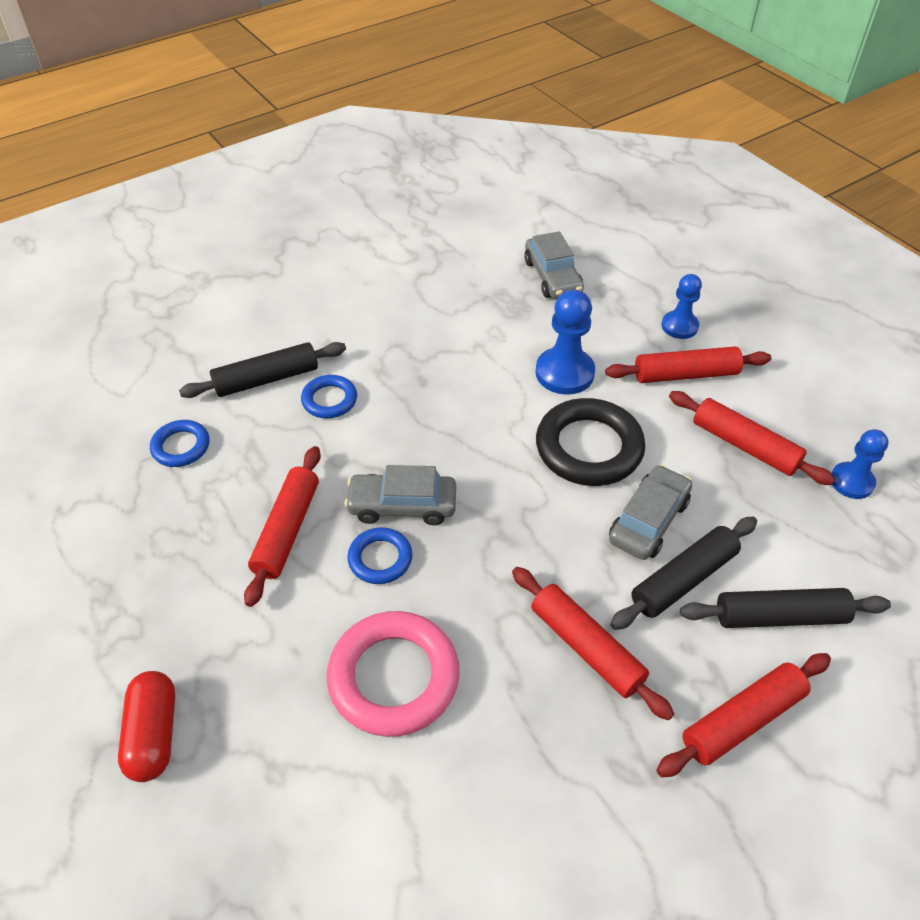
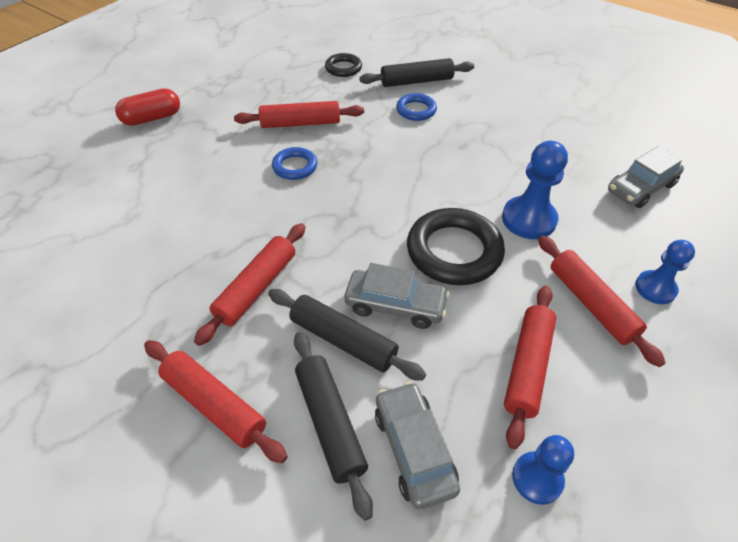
camera: 70 degrees right, 0 degrees up
(181, 447) = (343, 68): blue ring -> black ring
(266, 379) = (416, 81): black rolling pin -> black rolling pin turned 60 degrees counterclockwise
(393, 677) = (207, 196): pink ring -> none
(402, 506) = (343, 165): grey car -> grey car (414, 449)

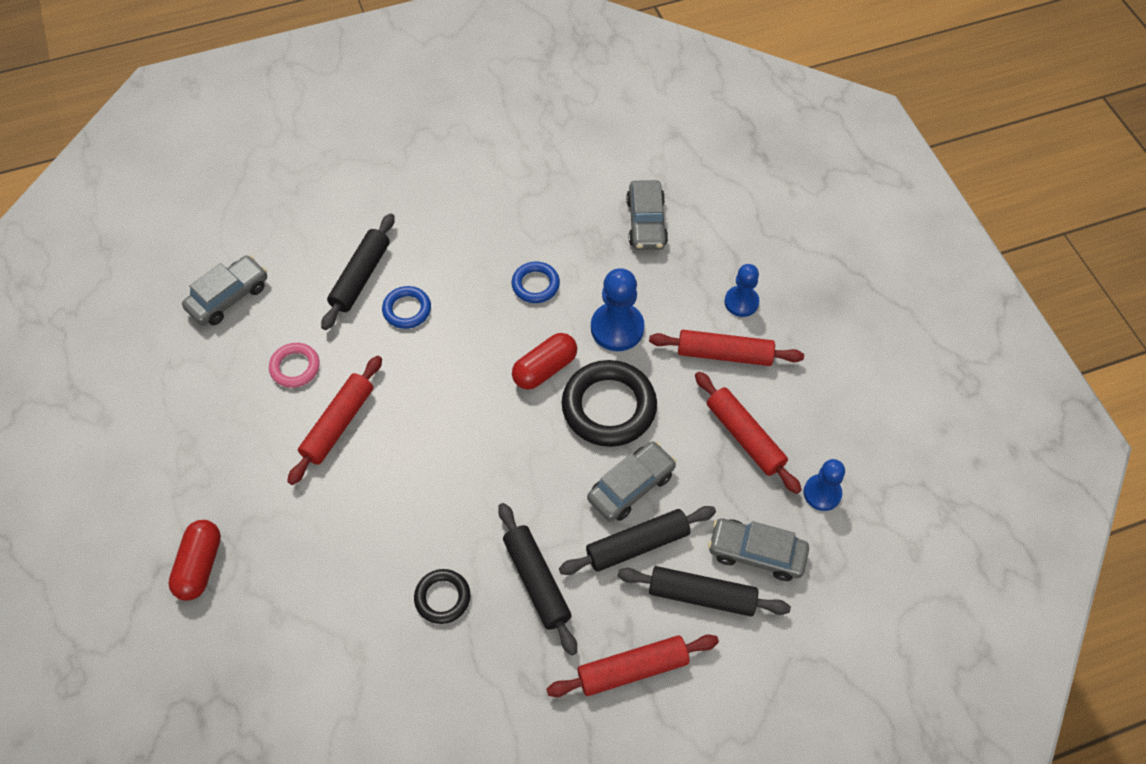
camera: 55 degrees left, 10 degrees up
(256, 288) = (537, 581): red rolling pin -> black rolling pin
(295, 166) = (403, 467): blue ring -> blue ring (535, 285)
(324, 88) = (295, 367): none -> pink ring
(343, 68) = (275, 327): black ring -> black ring (442, 598)
(345, 44) = (228, 297): none -> grey car
(446, 197) = (545, 369): none -> red capsule

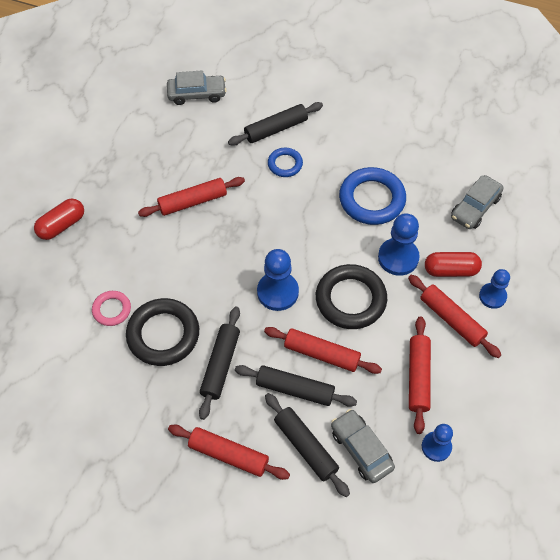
camera: 40 degrees right, 0 degrees up
(295, 367) = (197, 155): pink ring -> pink ring (112, 310)
(442, 598) = (163, 334): black ring -> black ring, size x1.85
(526, 455) = (277, 292): none -> blue pawn
(535, 285) = (372, 199): blue ring -> blue ring, size x1.85
(545, 369) = (333, 251): red capsule -> red capsule (450, 270)
(631, 486) = (321, 354): grey car -> red rolling pin

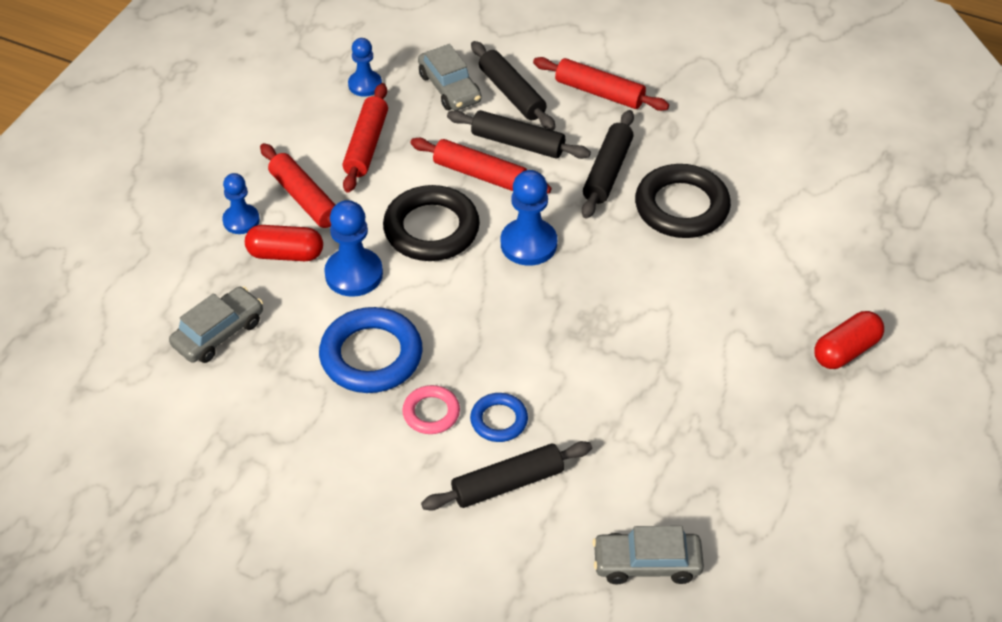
camera: 175 degrees left, 10 degrees down
(112, 310) = (753, 238): pink ring -> pink ring (431, 413)
(193, 202) = (648, 371): red rolling pin -> none

